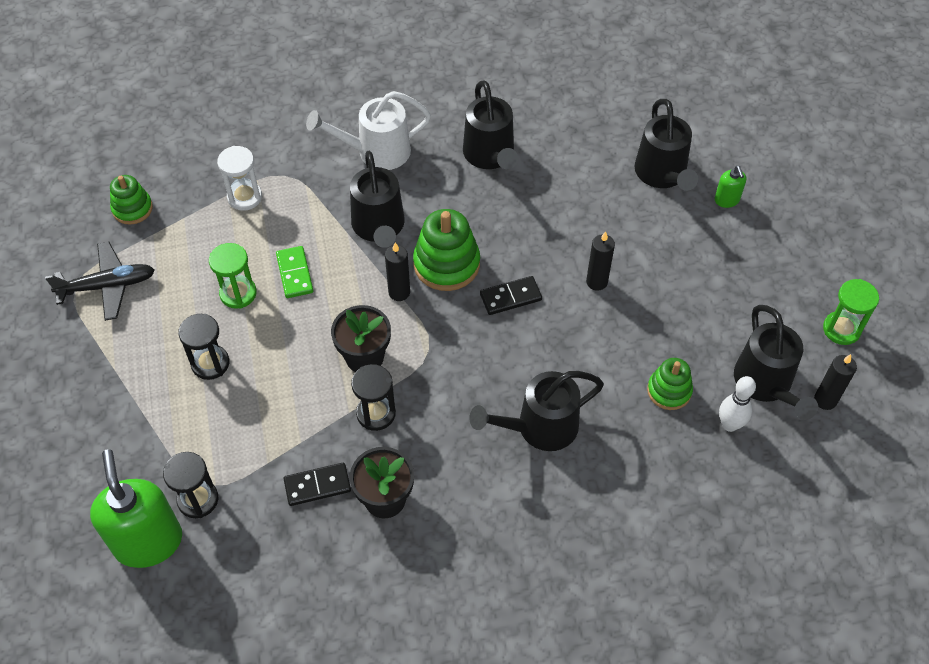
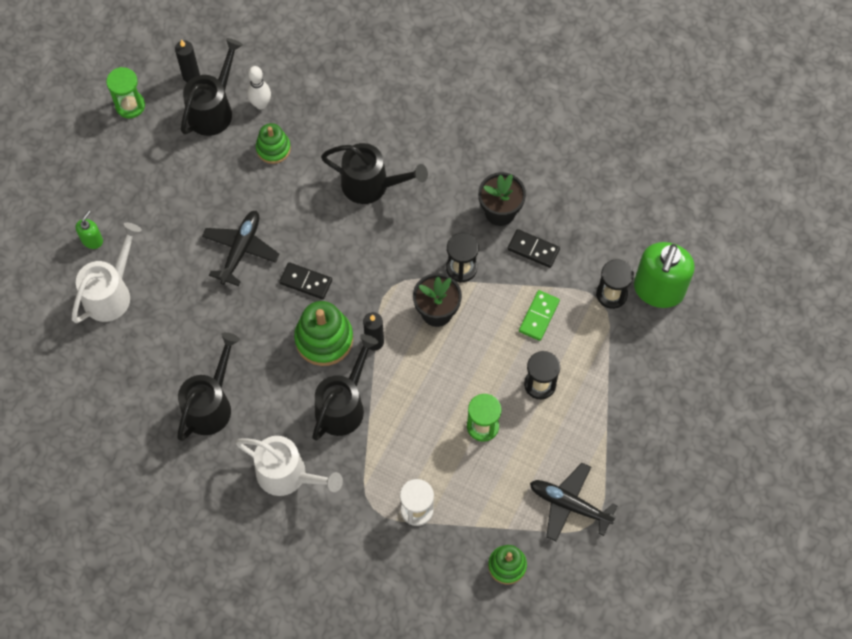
camera: 140 degrees left, 10 degrees up
(294, 274) = (432, 412): green domino -> green domino (539, 316)
(596, 282) = (240, 249): black candle -> black plane
(662, 175) = (111, 293): black watering can -> white watering can

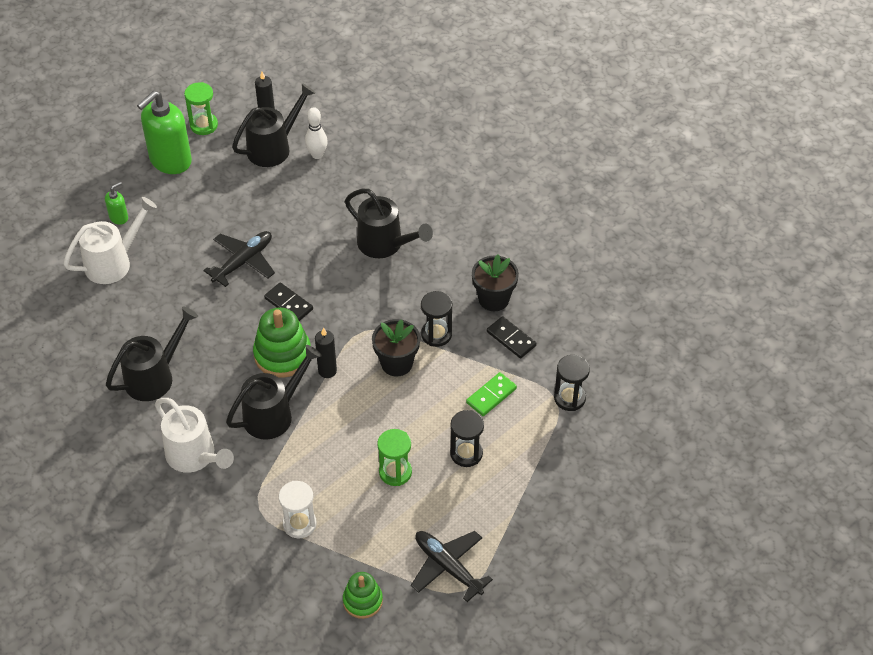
camera: 20 degrees right, 15 degrees down
(273, 148) = (311, 191): green stacking toy -> none
(658, 290) = (617, 408): green soap dispenser -> green soap dispenser (170, 160)

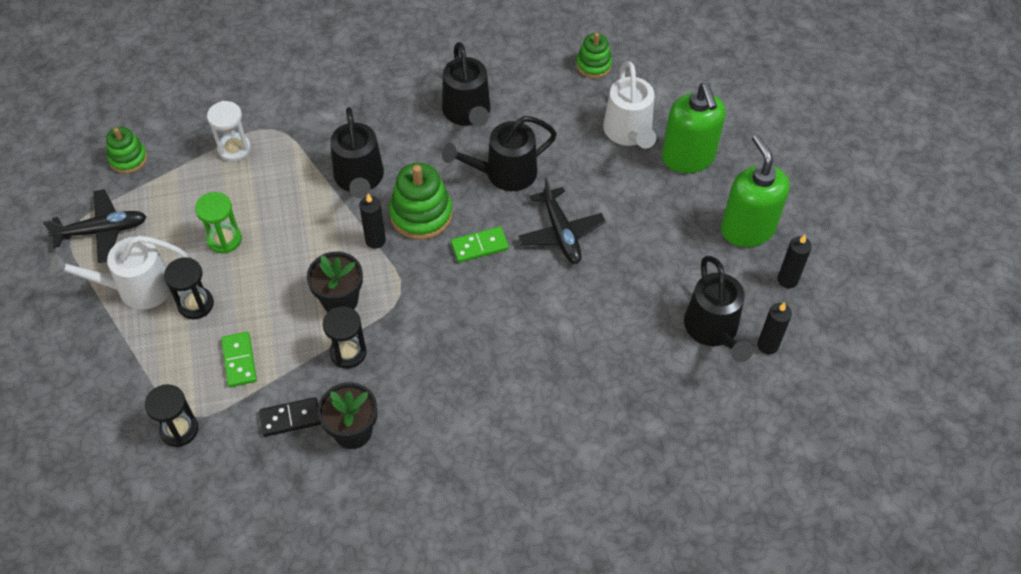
camera: 120 degrees right, 5 degrees up
(47, 316) = (593, 65): none -> green stacking toy
(119, 217) = (688, 157): green soap dispenser -> green soap dispenser, size x2.21
(195, 456) = (360, 108): white watering can -> white watering can (136, 288)
(204, 125) = (787, 280): green hourglass -> black candle
(288, 304) = (479, 246): black domino -> green domino
(317, 155) = (677, 367): white bowling pin -> none
(385, 244) = (499, 368): black watering can -> black watering can (503, 174)

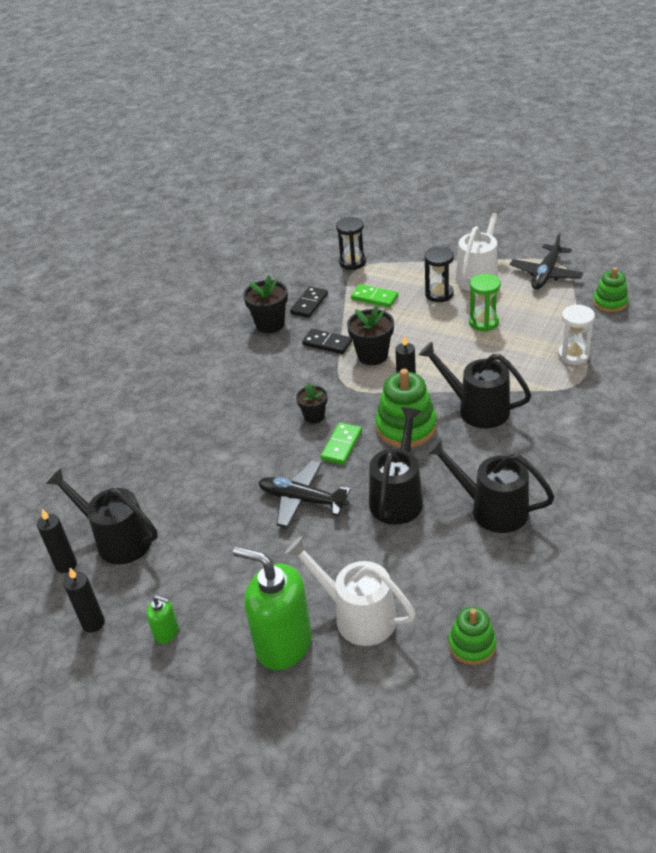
camera: 135 degrees right, 15 degrees down
(348, 352) = (327, 343): black hourglass -> black domino
(460, 291) = (314, 416): none -> black flower pot
(747, 229) = (167, 632): green soap dispenser -> green soap dispenser, size x0.45

